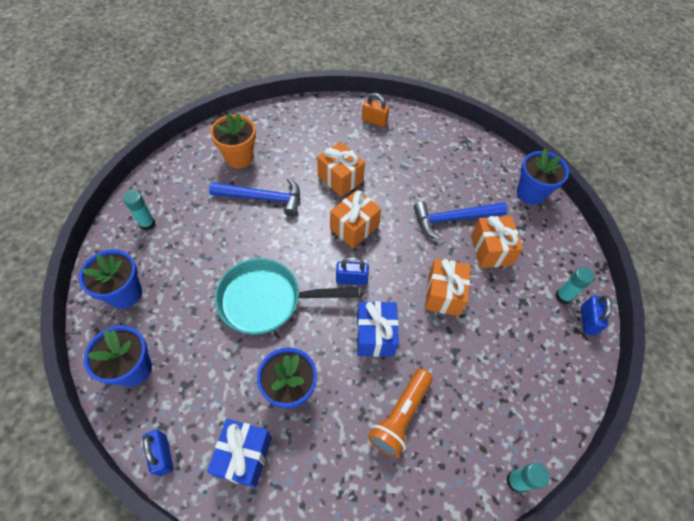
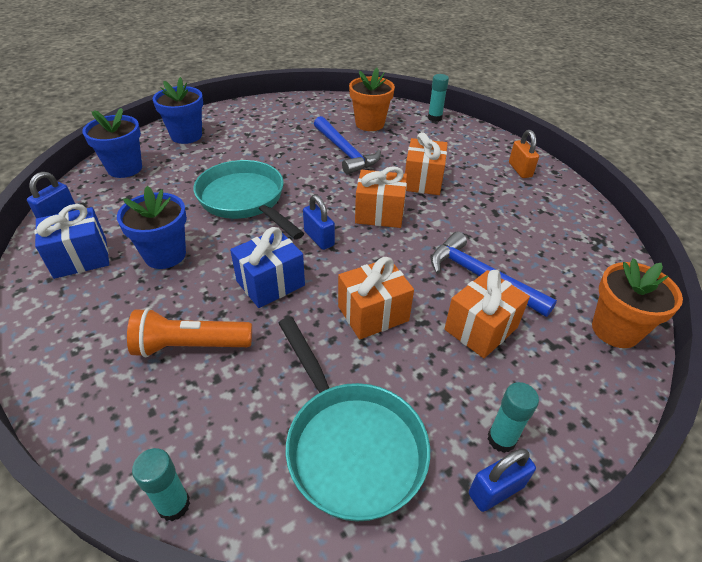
camera: 55 degrees right, 15 degrees down
(147, 224) = (256, 117): turquoise glue stick -> turquoise glue stick (434, 118)
(528, 368) = (350, 445): none -> turquoise pan
(530, 193) = (615, 330): blue flower pot -> orange flower pot

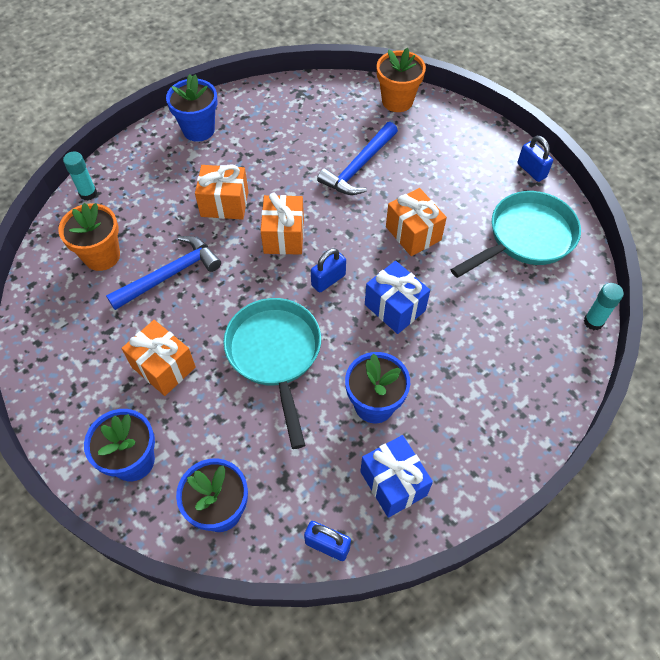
camera: 95 degrees left, 15 degrees up
(190, 345) = (475, 349): orange flashlight -> none
(245, 200) = (275, 355): turquoise pan -> turquoise pan turned 120 degrees clockwise
(481, 328) = (413, 170): orange gift -> orange gift (163, 367)
(501, 439) = (499, 166): turquoise glue stick -> none
(520, 170) = (198, 130): orange padlock -> blue flower pot

